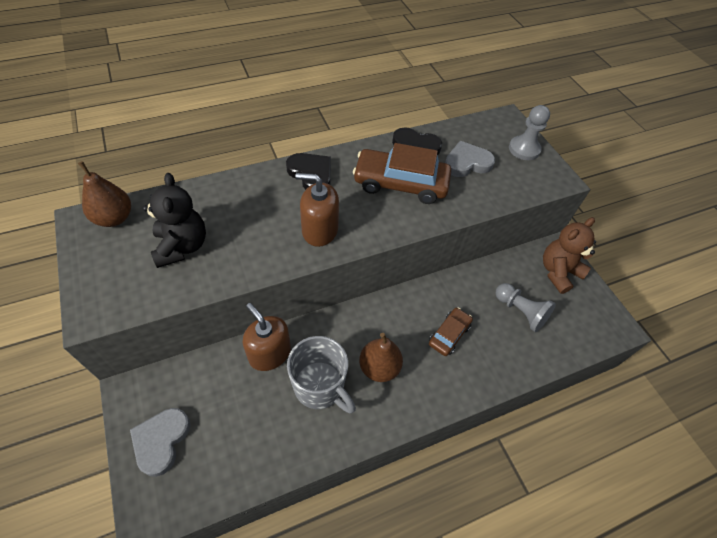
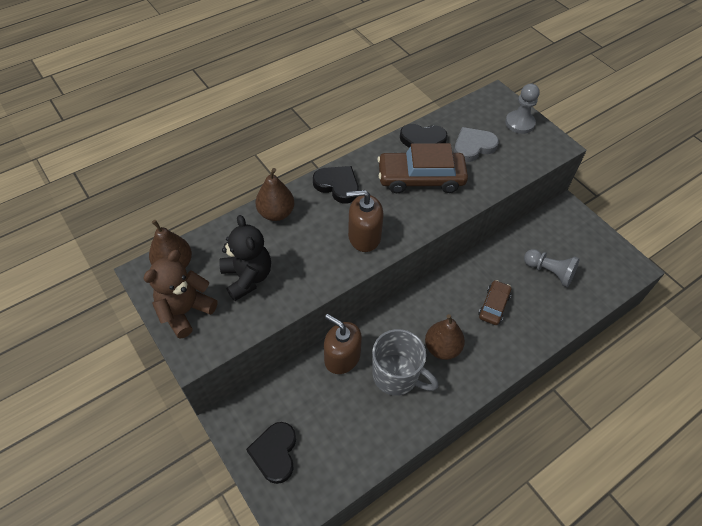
camera: 10 degrees left, 0 degrees up
(161, 441) = (275, 453): grey heart -> black heart
(238, 188) = (276, 213): none -> brown pear
(558, 272) = (573, 229): brown teddy bear -> brown teddy bear (185, 311)

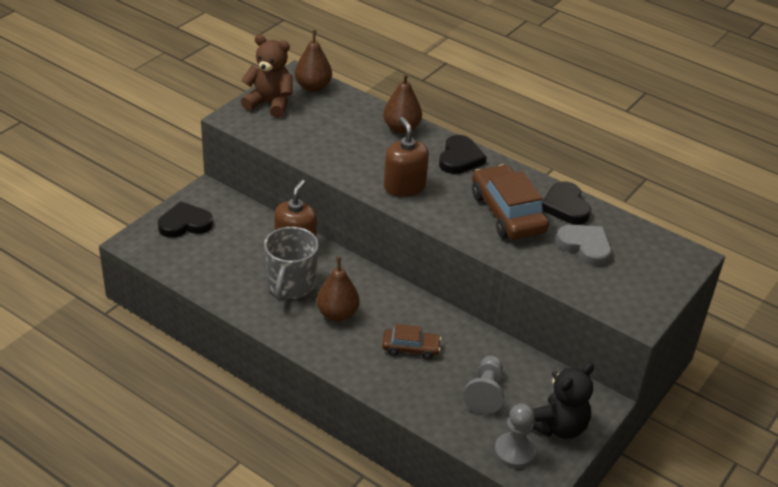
camera: 70 degrees right, 15 degrees down
(247, 277) = (320, 127): black teddy bear -> black teddy bear (558, 427)
(519, 123) = (655, 281): grey pawn -> grey pawn (514, 452)

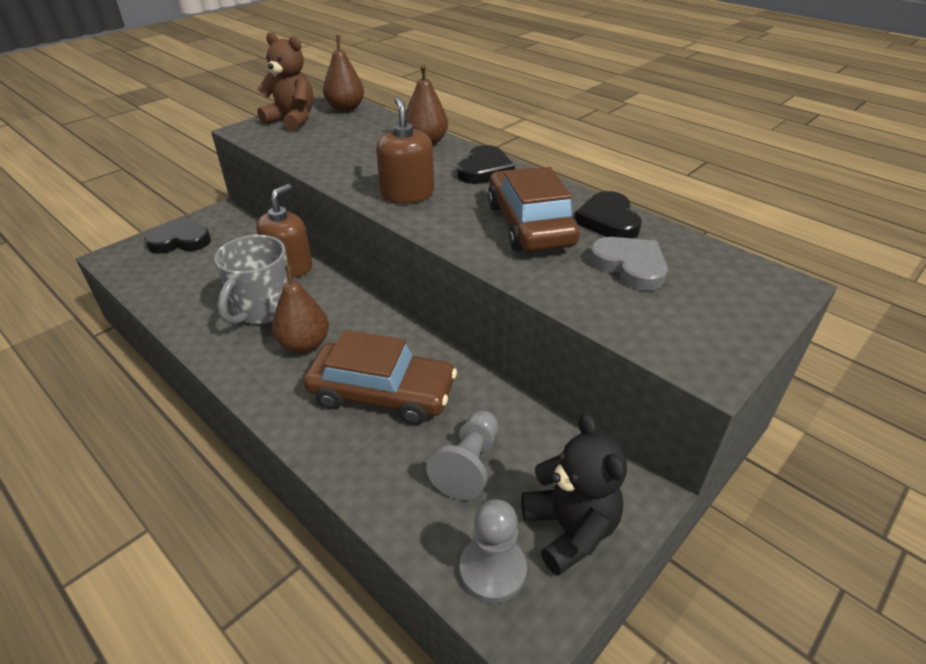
camera: 10 degrees right, 0 degrees up
(410, 348) = (382, 393): brown car -> brown car, size x1.84
(558, 427) = (570, 529): black teddy bear -> black teddy bear turned 75 degrees counterclockwise

